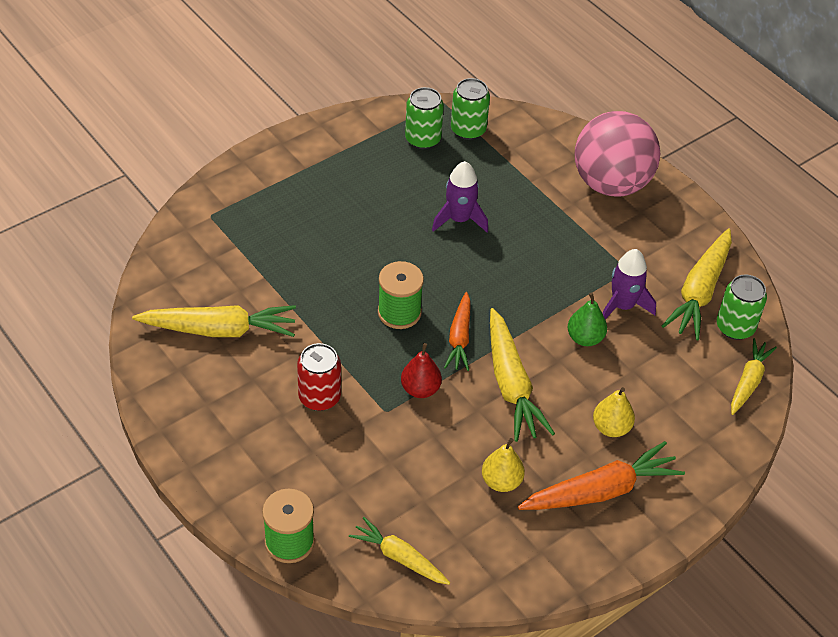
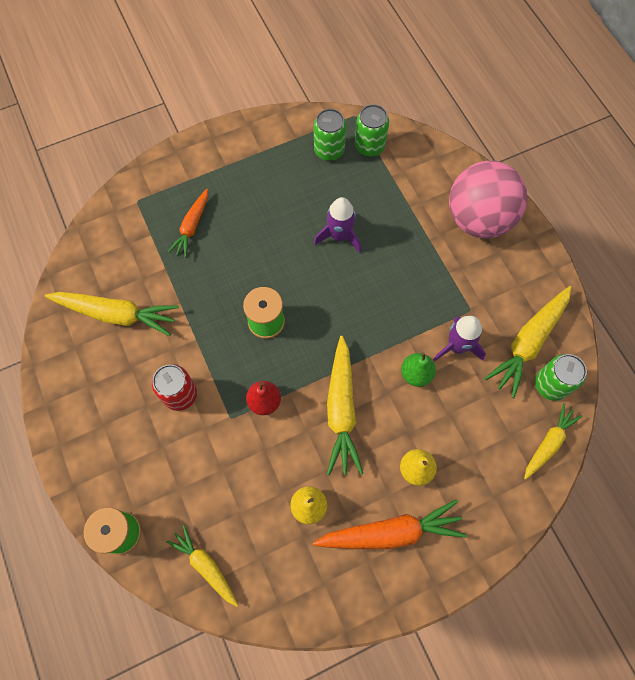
camera: 15 degrees right, 20 degrees up
(459, 338) = (310, 356): orange carrot -> orange carrot (192, 227)

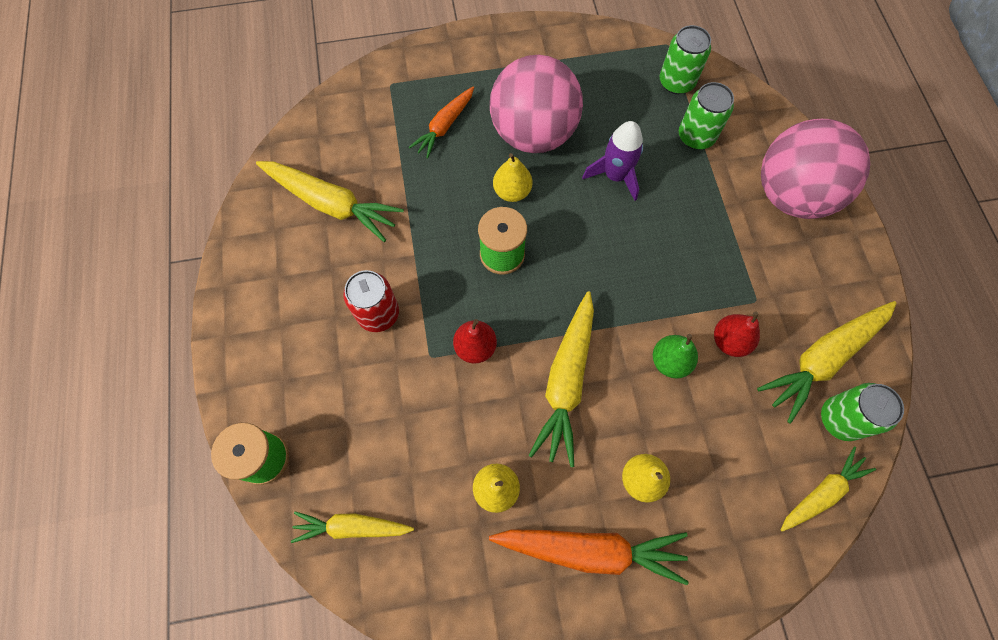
camera: 15 degrees right, 0 degrees up
(205, 566) = (351, 527): yellow carrot -> yellow carrot turned 60 degrees counterclockwise
(261, 268) = (512, 191): none -> yellow pear
(266, 216) = (533, 134): none -> pink ball
(329, 150) = (627, 76): green can -> green can (696, 136)
(457, 346) = (729, 341): purple rocket -> red pear

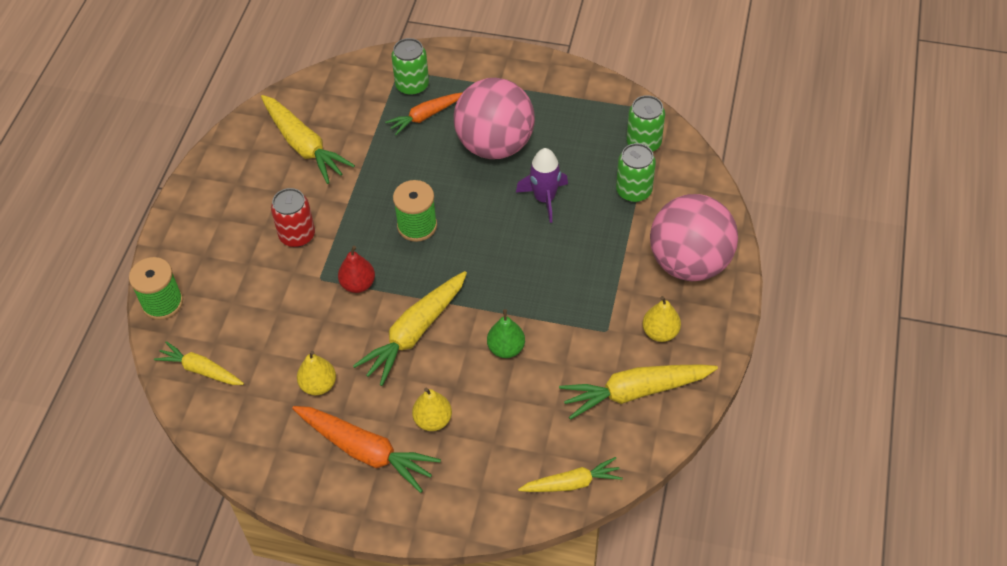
camera: 25 degrees right, 15 degrees down
(512, 191) = (452, 183): yellow pear -> yellow pear (660, 332)
(729, 341) = (564, 351): red pear -> none
(840, 419) = (621, 439): green can -> green can (412, 85)

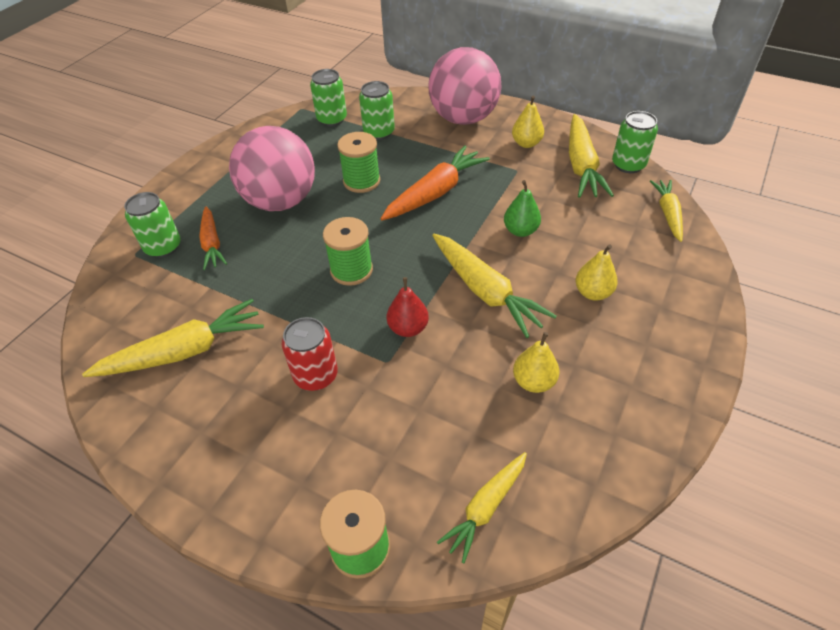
camera: 75 degrees left, 5 degrees down
(366, 451) = (625, 350): orange carrot -> orange carrot (435, 192)
(544, 199) = (361, 181): purple rocket -> green spool
(652, 439) = (628, 165): none -> green can

